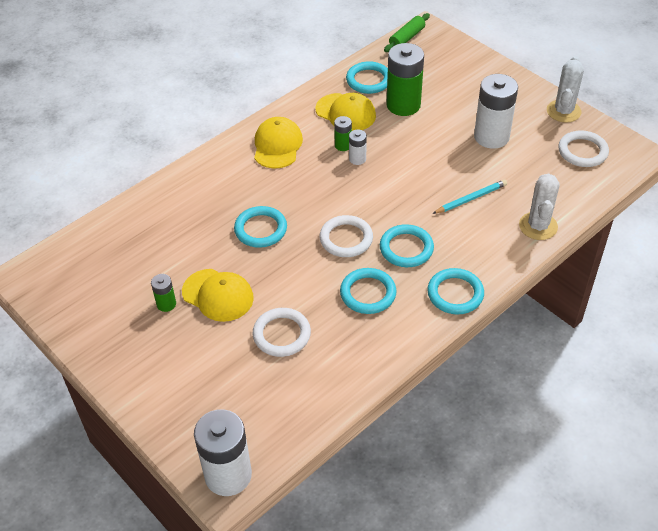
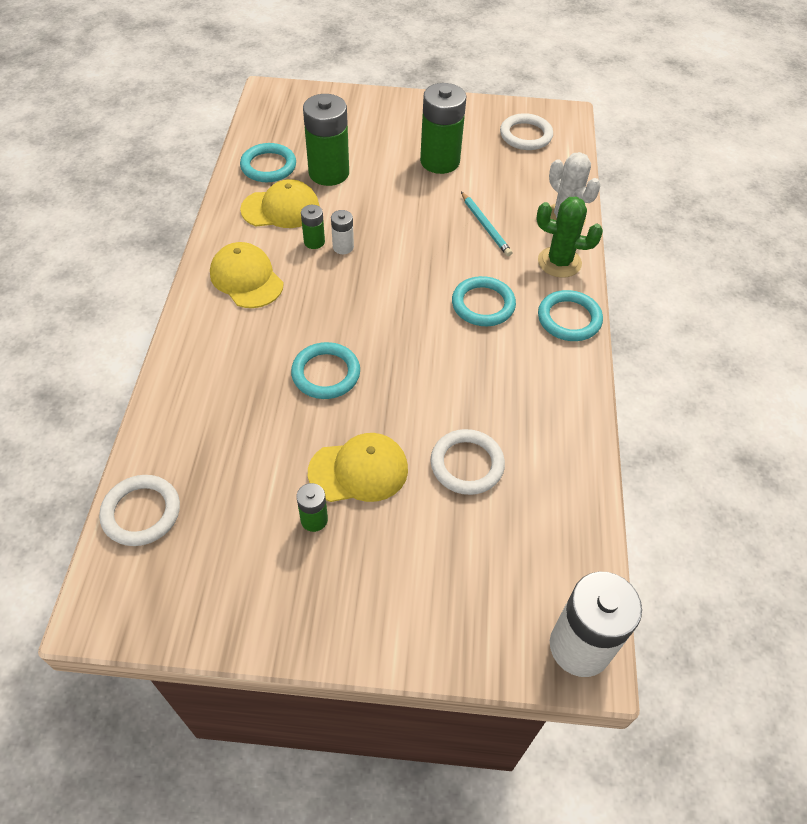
camera: 45 degrees left, 5 degrees up
(346, 239) = (419, 330): white ring -> white ring (141, 512)
(368, 293) = (498, 368): turquoise ring -> none
(407, 38) = (261, 109): green rolling pin -> none
(471, 199) = (485, 226): turquoise pencil -> turquoise pencil turned 135 degrees clockwise
(491, 137) = (440, 161): white battery -> green battery
(495, 253) = (559, 262): none -> green cactus
(563, 111) = (473, 109): white cactus -> none

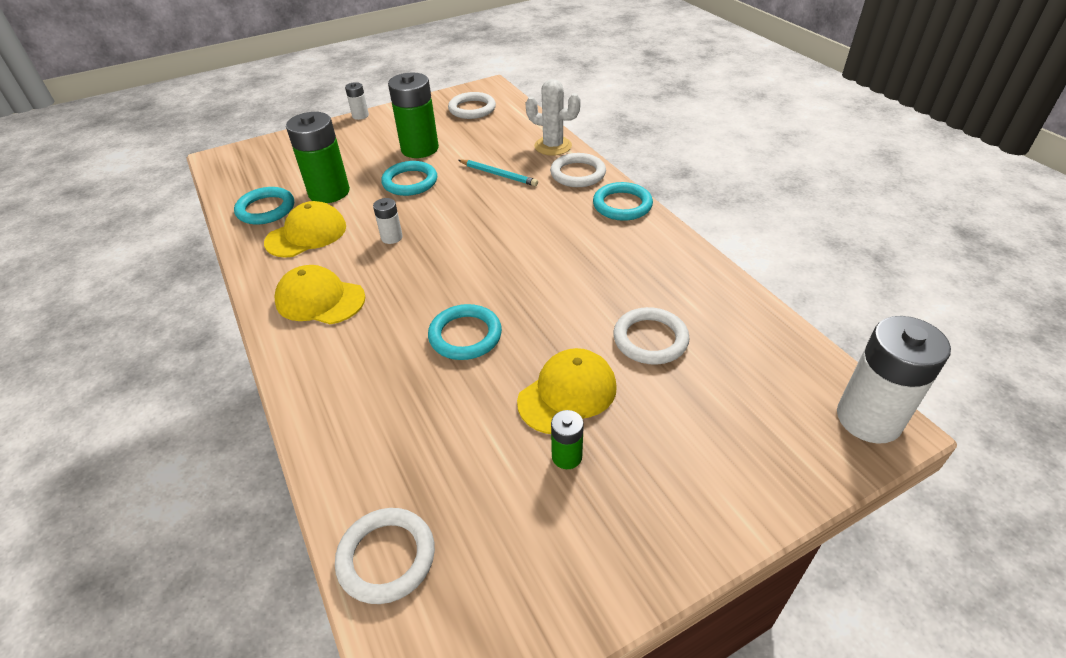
camera: 30 degrees left, 10 degrees down
(314, 242) = (361, 245): green battery -> none
(418, 96) = (360, 115): none -> white battery
(483, 304) = (549, 225): turquoise ring -> turquoise ring (410, 182)
(559, 262) = (578, 174): green cactus -> white ring

